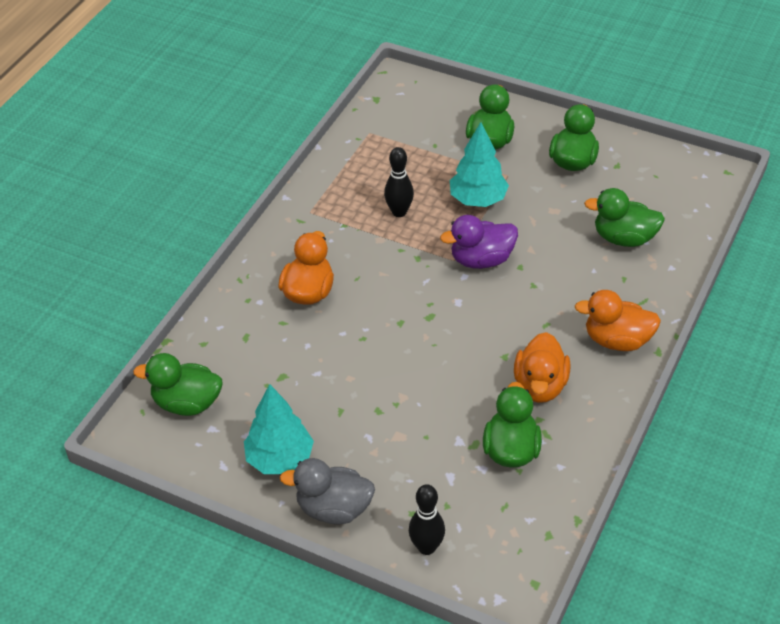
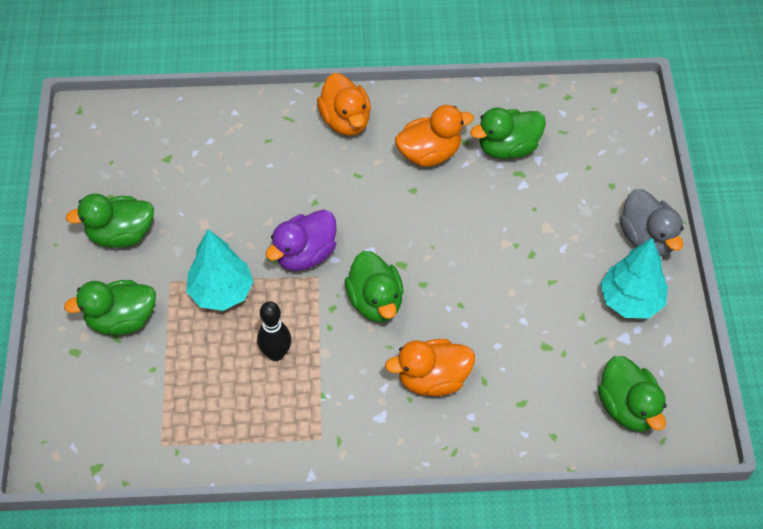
camera: 120 degrees left, 10 degrees up
(426, 547) = (634, 163): black bowling pin -> none
(481, 260) = (305, 254): purple duck -> purple duck turned 90 degrees clockwise
(624, 238) = (214, 157): green duck -> green duck (375, 301)

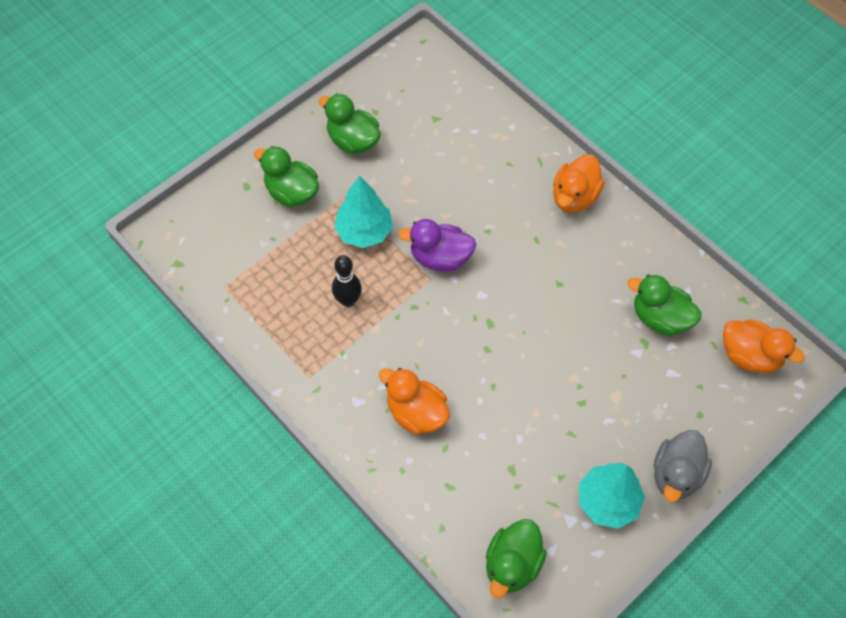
camera: 50 degrees right, 5 degrees up
(375, 301) = (444, 330): green duck -> none
(429, 153) = (601, 270): orange duck -> orange duck (750, 356)

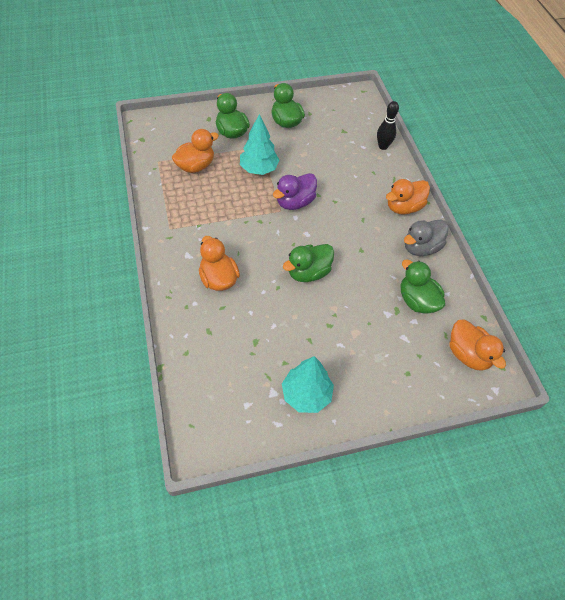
camera: 25 degrees right, 5 degrees down
(279, 268) = (196, 166): none -> orange duck
(348, 300) = (223, 200): black bowling pin -> black bowling pin (383, 146)
(440, 257) = (295, 202): purple duck -> purple duck turned 75 degrees counterclockwise
(512, 564) = (215, 399): green duck -> green duck (308, 272)
(676, 474) = (366, 402): grey duck -> grey duck (421, 247)

